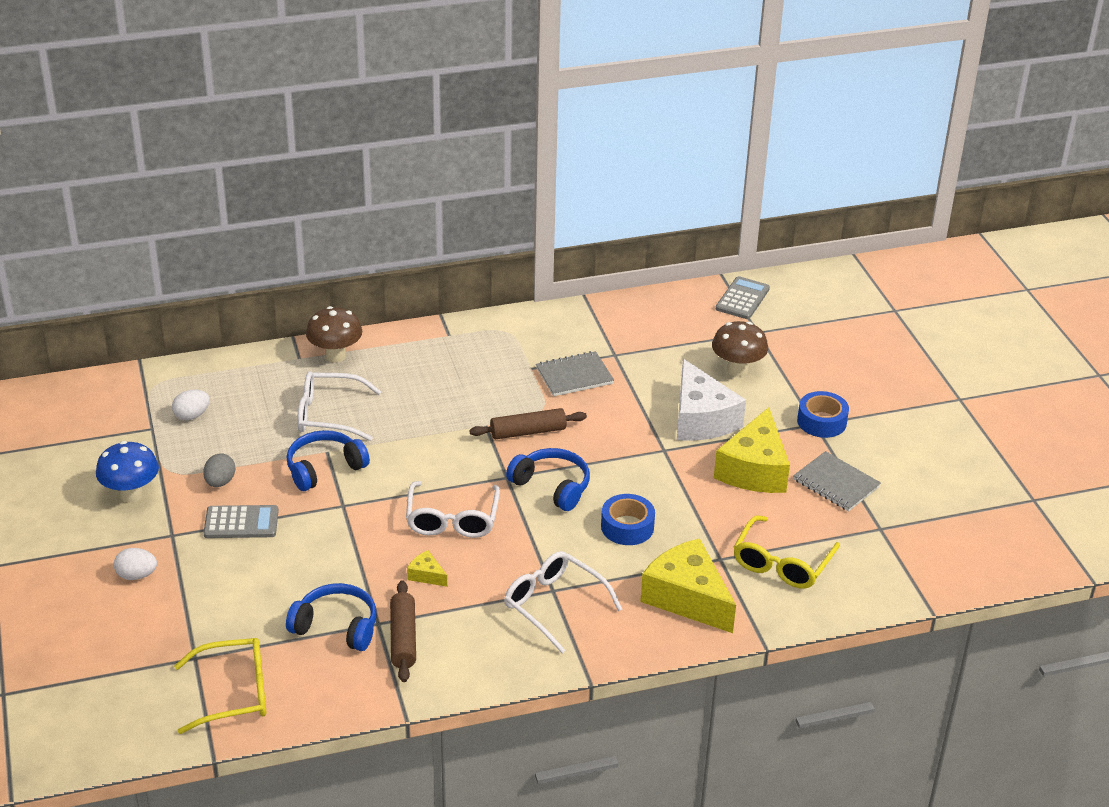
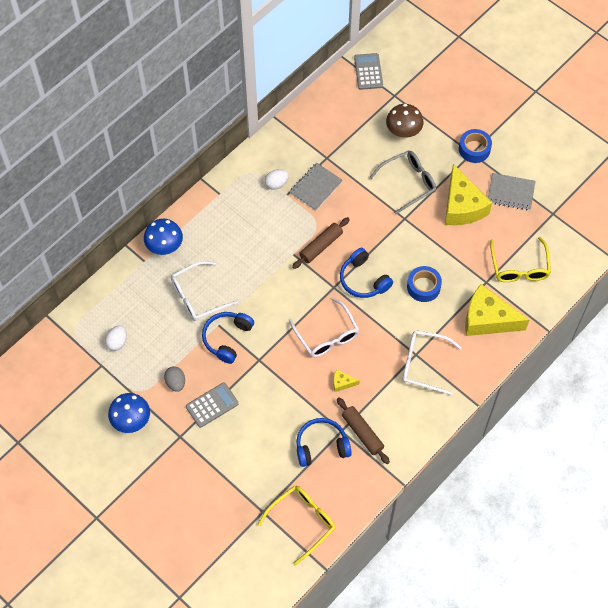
camera: 30 degrees left, 25 degrees up
(136, 575) = (184, 476): white egg -> white egg (276, 184)
(335, 356) = (165, 247): brown mushroom -> blue mushroom
(552, 486) = (363, 280): blue headphones -> blue headphones turned 135 degrees counterclockwise
(701, 419) = (408, 183): white cheese -> grey glasses

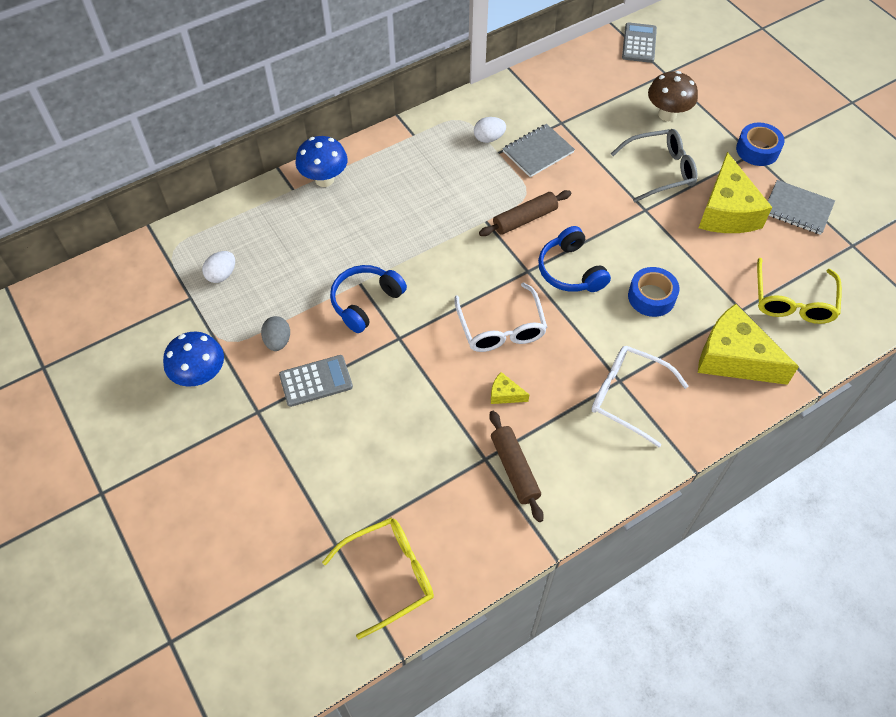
camera: 15 degrees right, 5 degrees down
(197, 296) = (345, 244): white glasses -> none
(321, 446) = (450, 473): blue headphones -> none

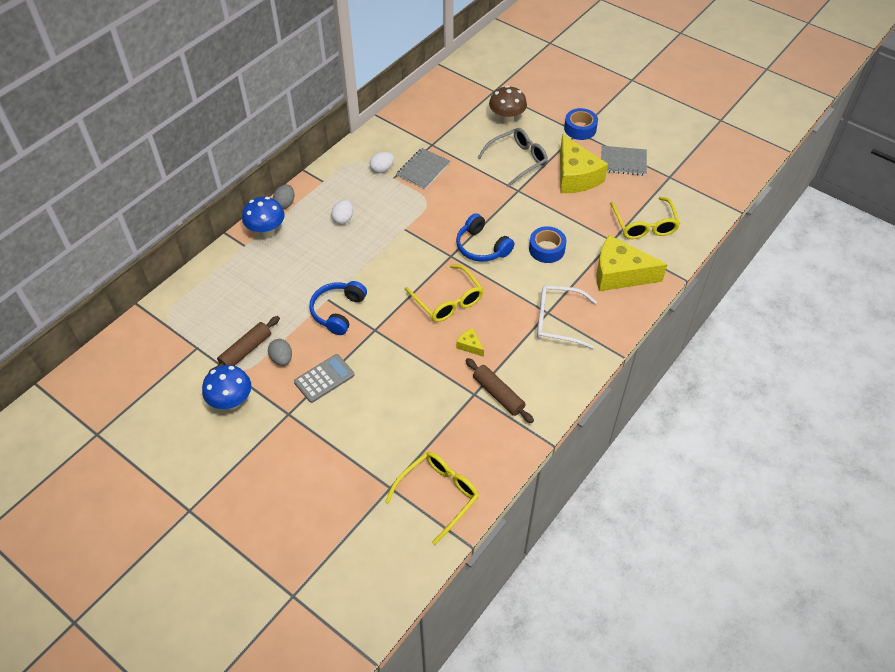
camera: 20 degrees left, 5 degrees down
(222, 275) = (215, 323): white egg -> white egg (343, 219)
(359, 151) = (285, 203): none -> grey egg
(501, 328) = (448, 301): white glasses -> yellow glasses
(505, 394) = (470, 346): yellow cheese -> yellow cheese turned 45 degrees clockwise
(525, 219) = (433, 220): brown rolling pin -> brown rolling pin (246, 350)
(639, 43) = (465, 74): grey calculator -> none

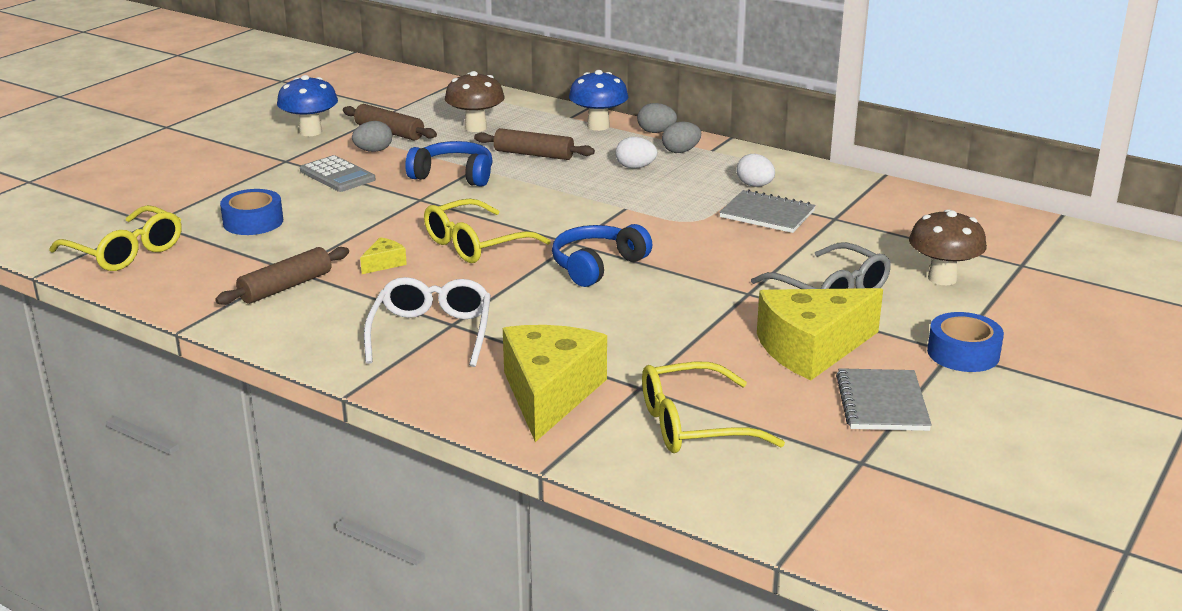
camera: 85 degrees right, 25 degrees down
(251, 299) = (475, 127): none -> brown mushroom
(310, 268) = (533, 154): none -> brown rolling pin
(322, 195) = (680, 151): none -> grey egg
(546, 249) = (603, 321): blue tape -> blue tape (253, 222)

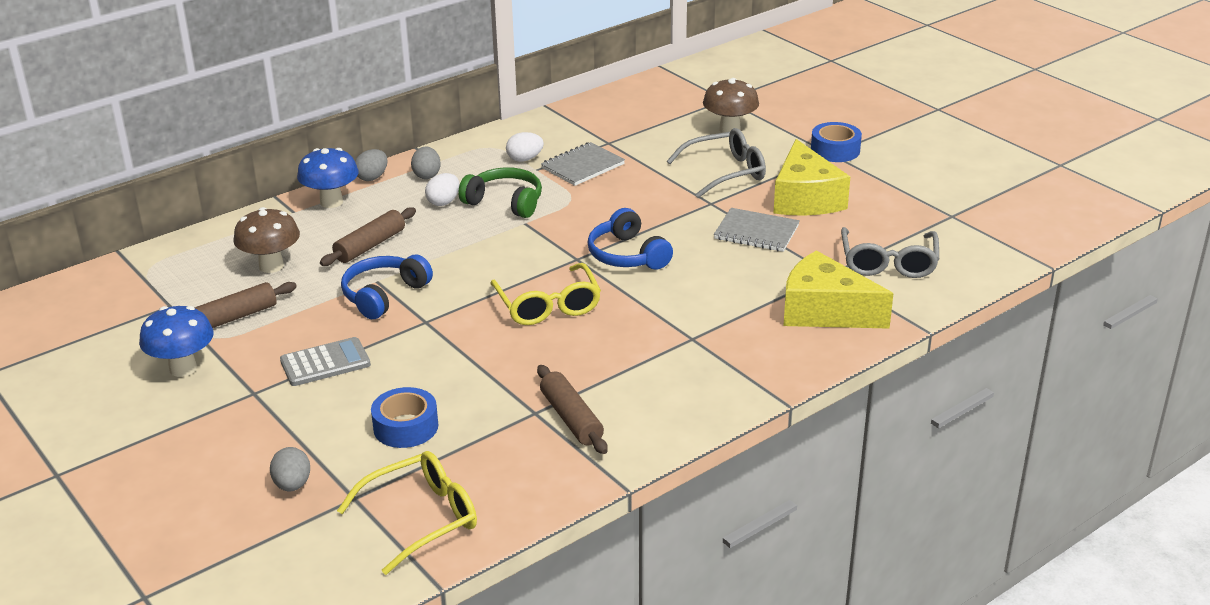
camera: 70 degrees left, 5 degrees up
(373, 151) = (278, 333): grey egg -> grey egg (292, 485)
(384, 263) = (556, 358): yellow cheese -> none
(431, 332) = (702, 350): white glasses -> none
(658, 192) = (505, 202): none -> green headphones
(693, 425) = (888, 263): yellow glasses -> grey glasses
(882, 403) = (885, 192): grey notebook -> grey notebook (756, 232)

